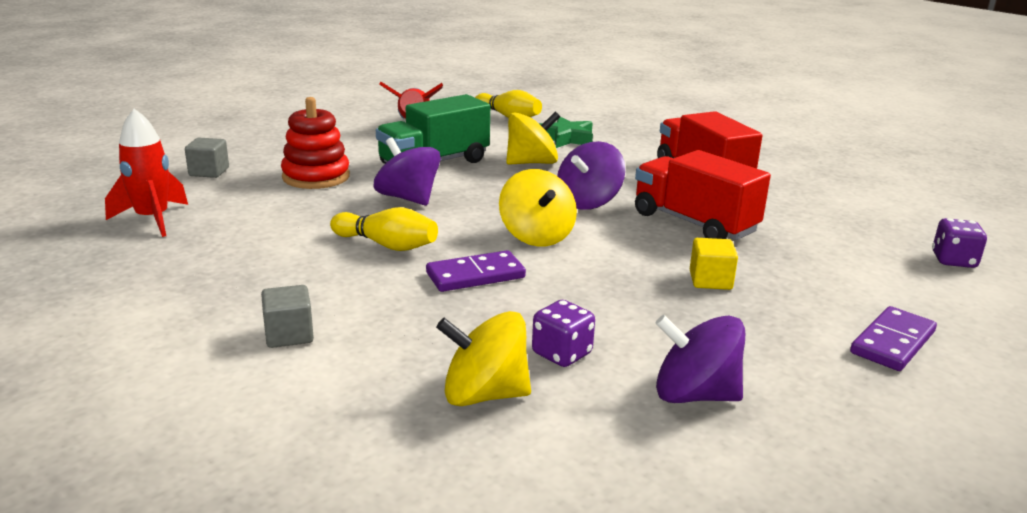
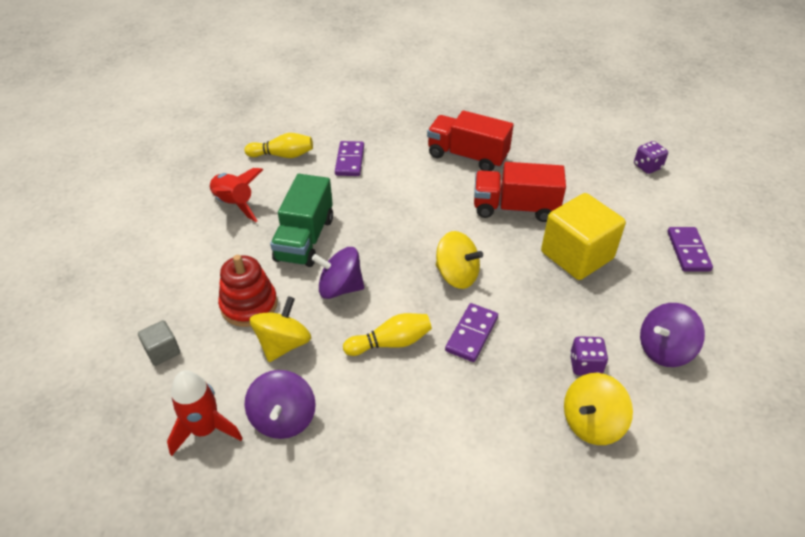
camera: 40 degrees left, 20 degrees up
(289, 335) = (449, 460): grey cube -> none
(532, 163) = (363, 201): yellow spinning top -> yellow spinning top (283, 344)
(566, 138) = (350, 160): green star -> purple domino
(588, 202) = (443, 223): purple spinning top -> purple spinning top (283, 419)
(710, 280) = (576, 255): yellow cube -> yellow cube, size x2.18

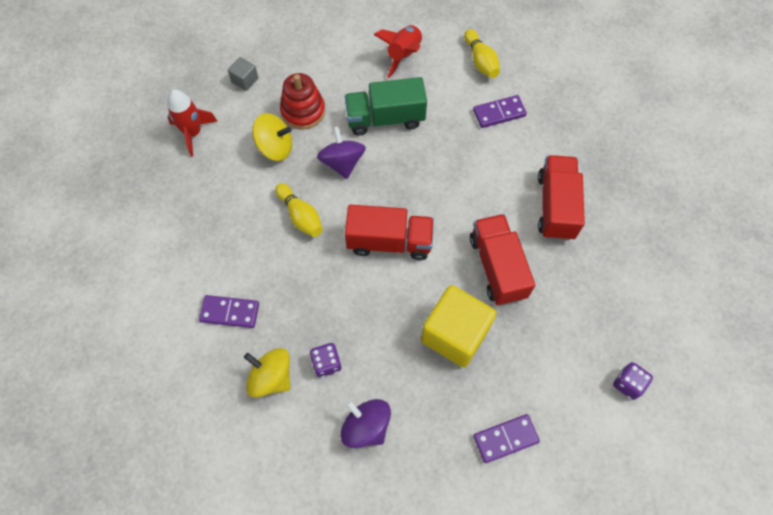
camera: 70 degrees right, 20 degrees up
(283, 419) = (214, 173): purple spinning top -> none
(457, 275) = (389, 242): yellow spinning top -> red truck
(472, 334) = (329, 270): purple domino -> purple domino (230, 312)

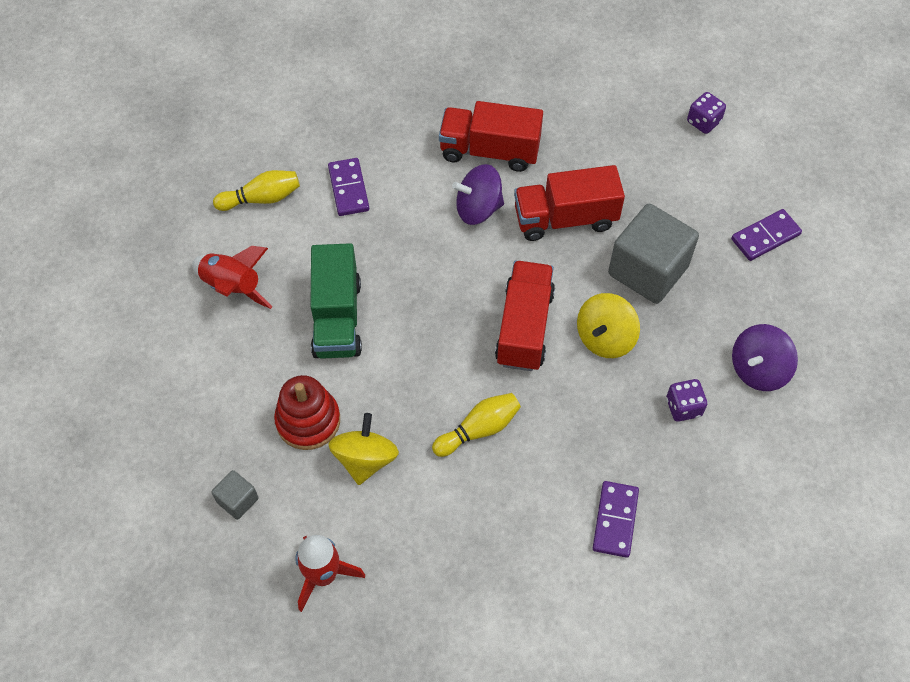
camera: 85 degrees left, 5 degrees down
(271, 377) = (702, 470): yellow spinning top -> yellow spinning top (605, 338)
(342, 162) = (401, 374): purple spinning top -> purple spinning top (478, 208)
(455, 334) = (648, 270): yellow cube -> grey cube
(505, 438) = (765, 237): purple domino -> purple domino turned 75 degrees clockwise

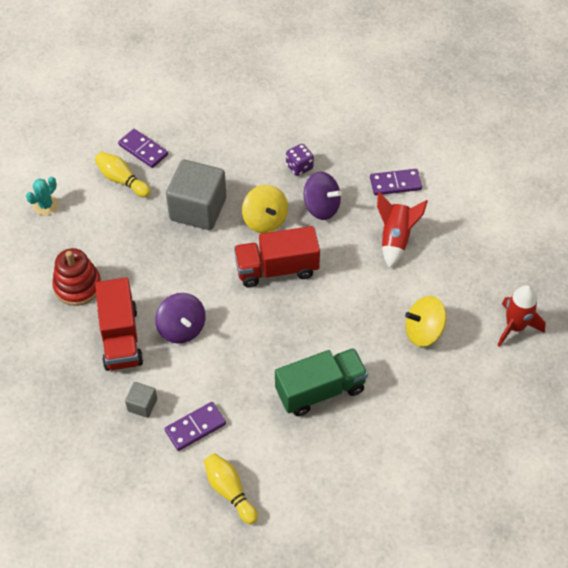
camera: 110 degrees left, 5 degrees down
(232, 287) = (324, 477): red rocket -> red rocket (395, 239)
(237, 500) = (493, 399): grey cube -> grey cube (142, 405)
(308, 421) = (412, 378): red stacking toy -> red stacking toy (77, 286)
(478, 430) = (369, 272): yellow bowling pin -> yellow bowling pin (122, 180)
(565, 218) = (170, 269): red truck -> none
(605, 338) = (265, 220): yellow spinning top -> yellow spinning top turned 45 degrees clockwise
(703, 122) = (46, 205): purple dice -> turquoise cactus
(758, 369) = (253, 135): purple spinning top -> purple spinning top (321, 207)

